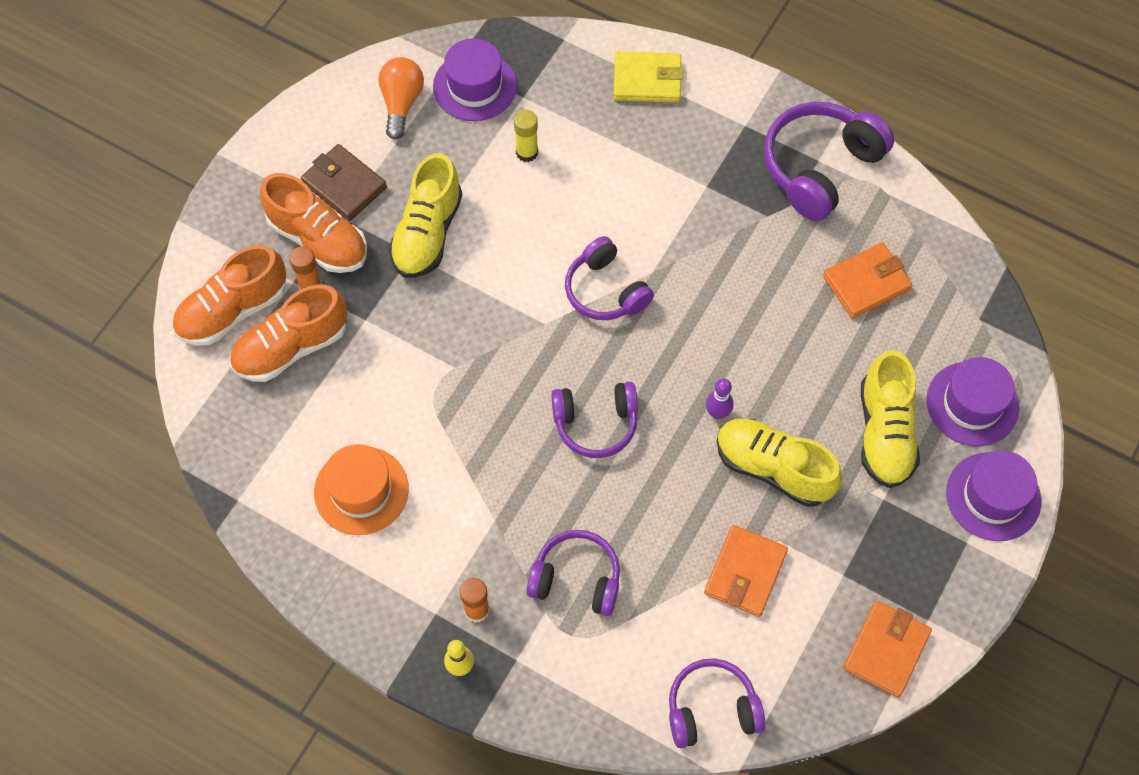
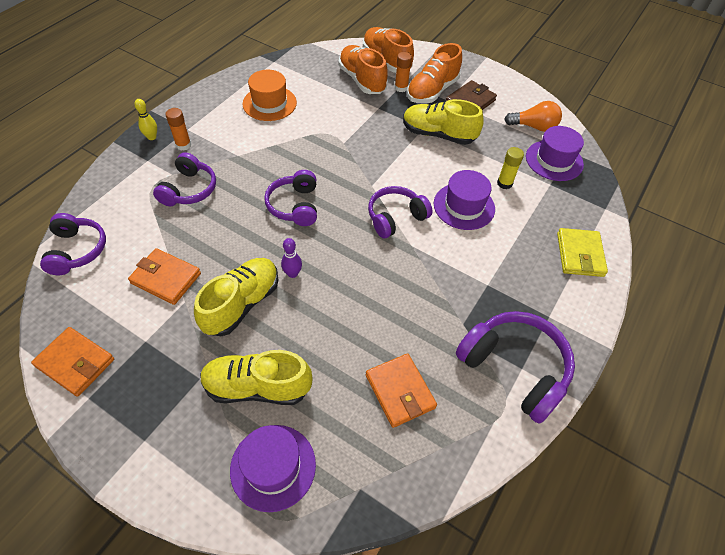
camera: 90 degrees right, 10 degrees down
(993, 496) = (180, 471): purple hat -> purple hat (464, 206)

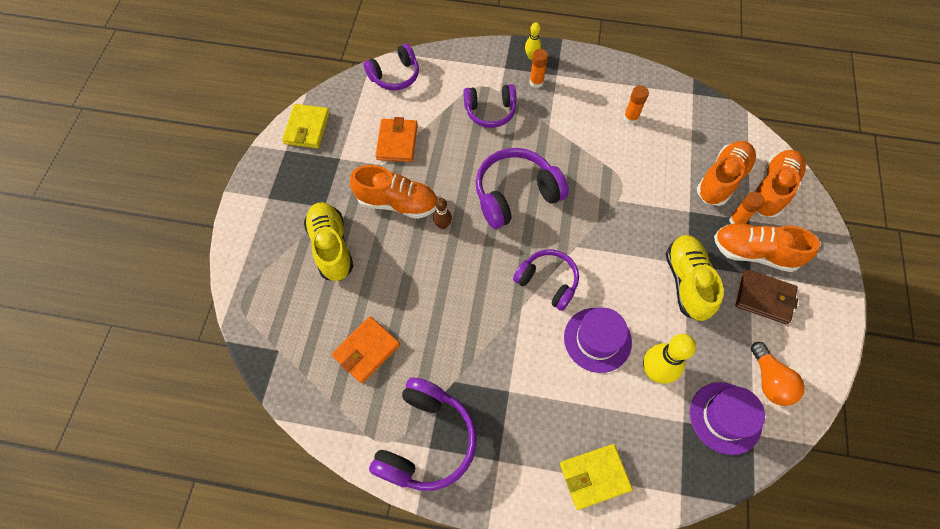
camera: 70 degrees right, 10 degrees up
(75, 363) = (307, 128): orange wallet -> yellow wallet
(242, 304) = (397, 203): yellow shoe -> orange shoe
(269, 103) = (630, 118): orange hat -> orange glue stick
(273, 467) = (275, 285): purple hat -> none
(292, 273) = (443, 225): purple bowling pin -> brown bowling pin
(295, 206) = (516, 195): purple headphones -> purple headphones, size x1.50
(504, 183) = (654, 371): yellow glue stick -> yellow bowling pin

